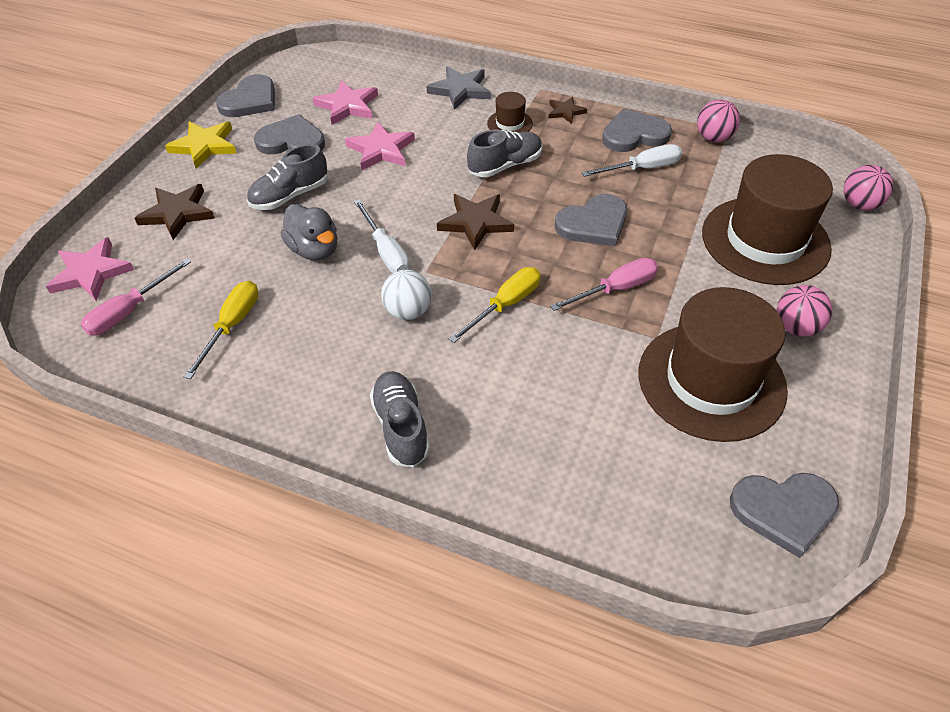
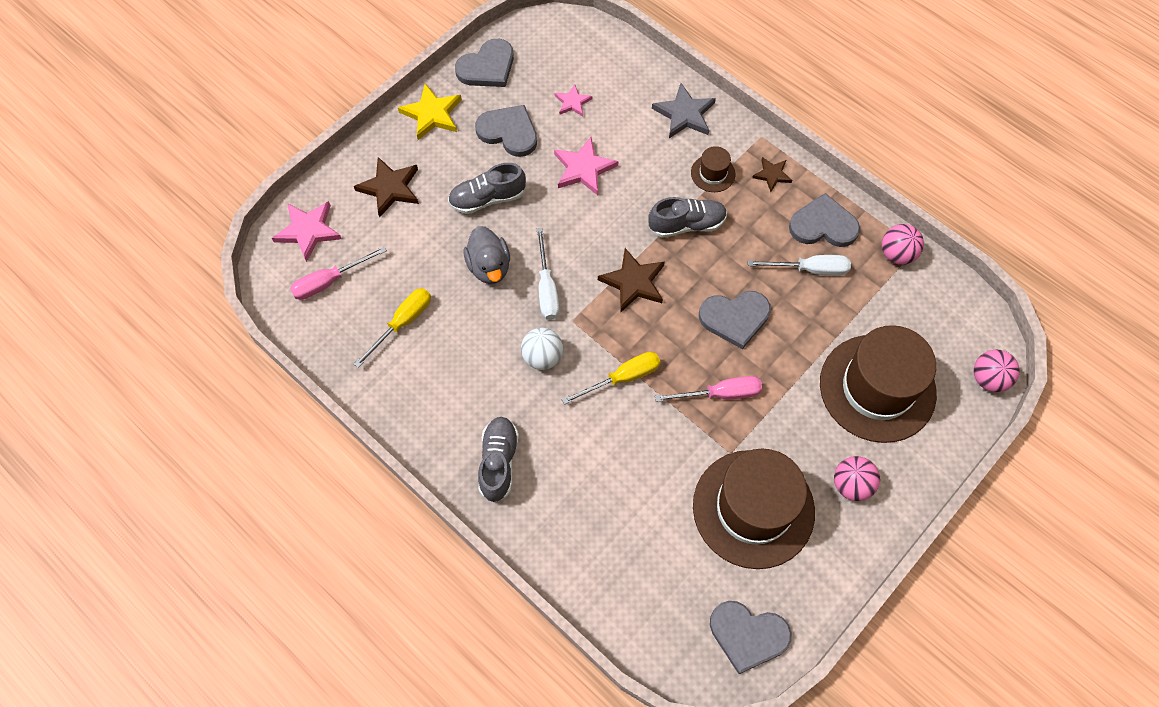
camera: 20 degrees right, 15 degrees up
(347, 106) = (572, 102): pink star -> pink star, size x0.60

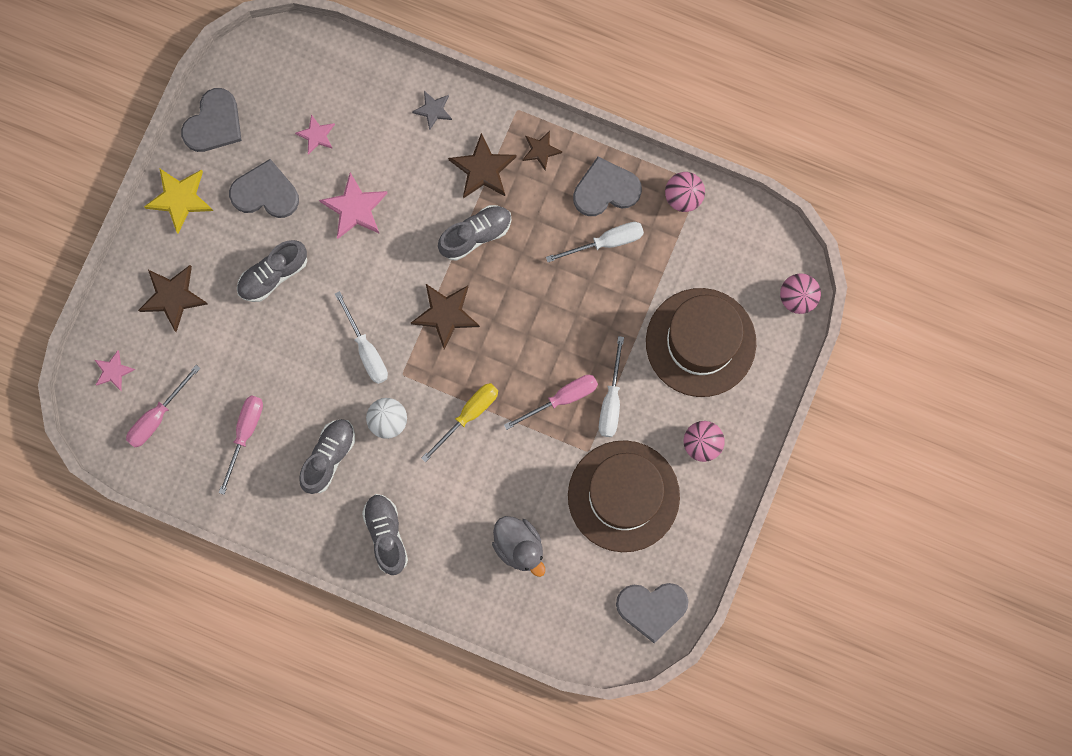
camera: 20 degrees left, 15 degrees up
(308, 231) = (113, 371): pink star -> pink star, size x0.60
(402, 323) = (245, 434): yellow screwdriver -> pink screwdriver
(472, 371) = (329, 457): none -> grey shoe
(489, 266) = (303, 347): grey duck -> grey duck (519, 546)
(684, 114) = (433, 110): grey star -> grey star, size x0.60
(713, 173) = (483, 169): brown hat -> brown star
(735, 318) = (552, 318): grey heart -> none
(770, 412) = (611, 400): none -> white screwdriver

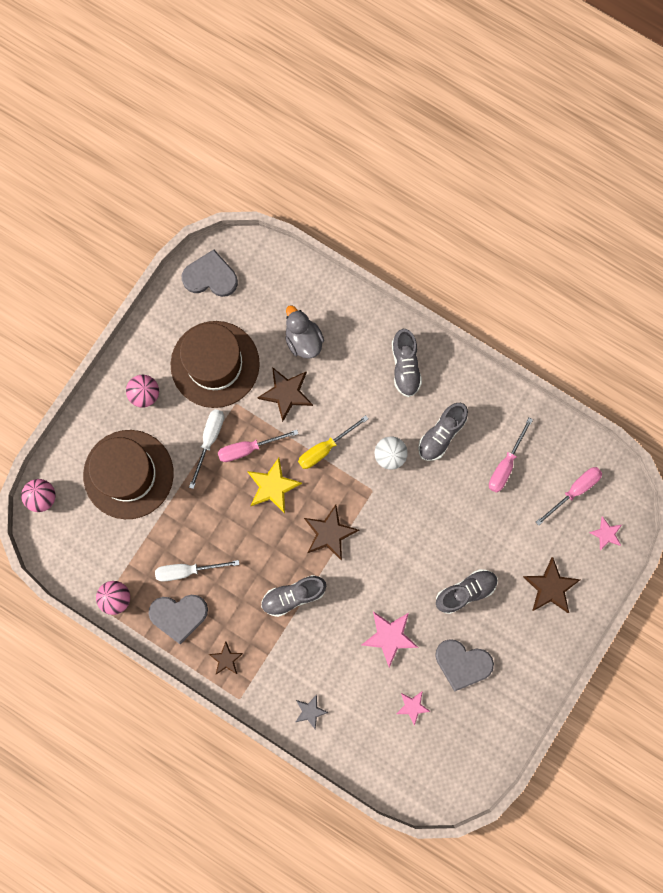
camera: 170 degrees left, 0 degrees up
(180, 199) = (535, 671): yellow star -> yellow star (273, 486)
(214, 123) = (498, 733): grey heart -> none
(366, 349) = (398, 515): white screwdriver -> none
(483, 169) = (277, 651): brown star -> brown star (286, 393)

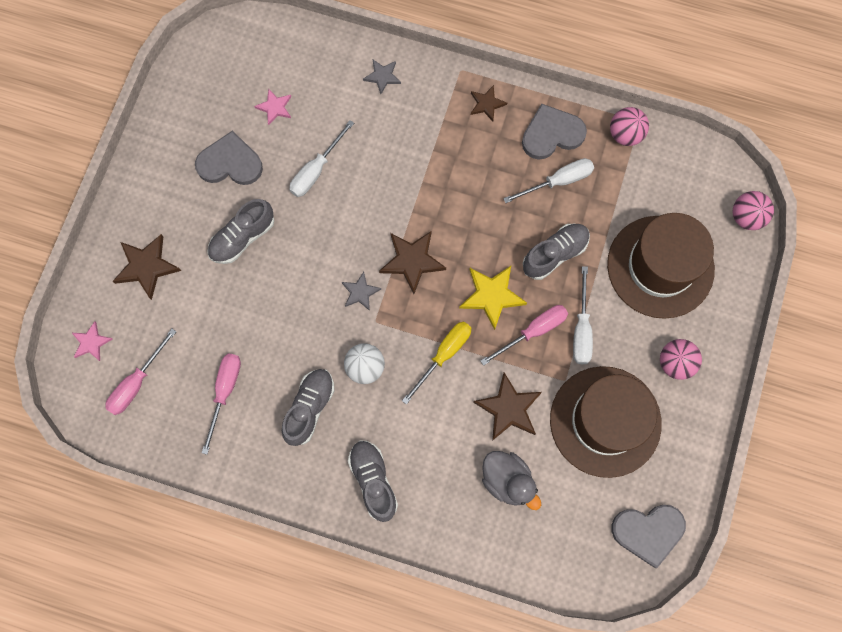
camera: 165 degrees right, 5 degrees down
(293, 595) = (433, 185): grey shoe -> grey shoe (554, 254)
(379, 518) = (360, 292): none -> grey star
(389, 636) = (316, 170): pink star -> white screwdriver

